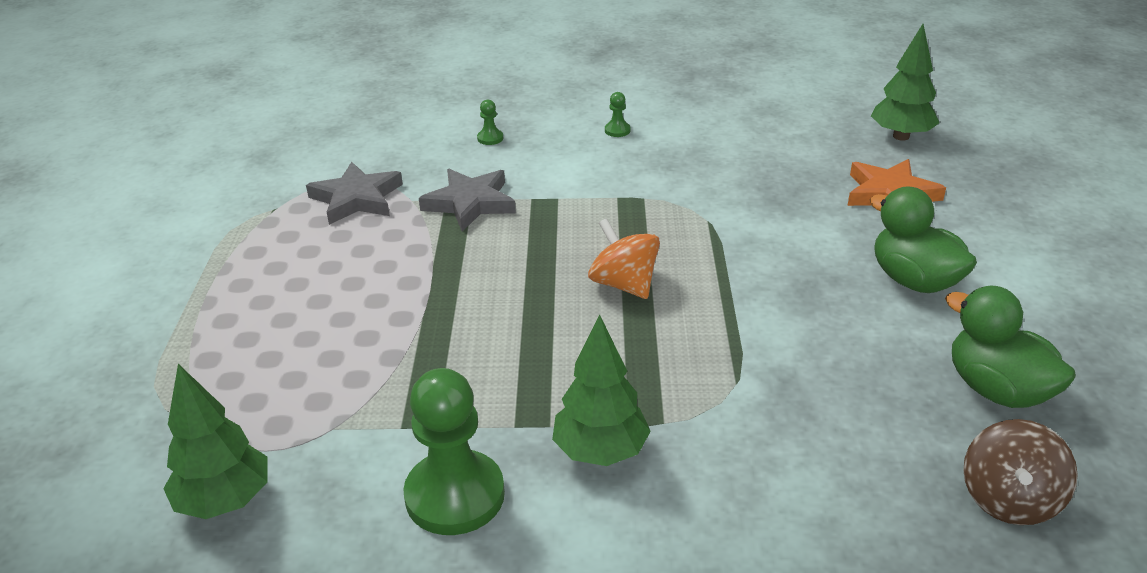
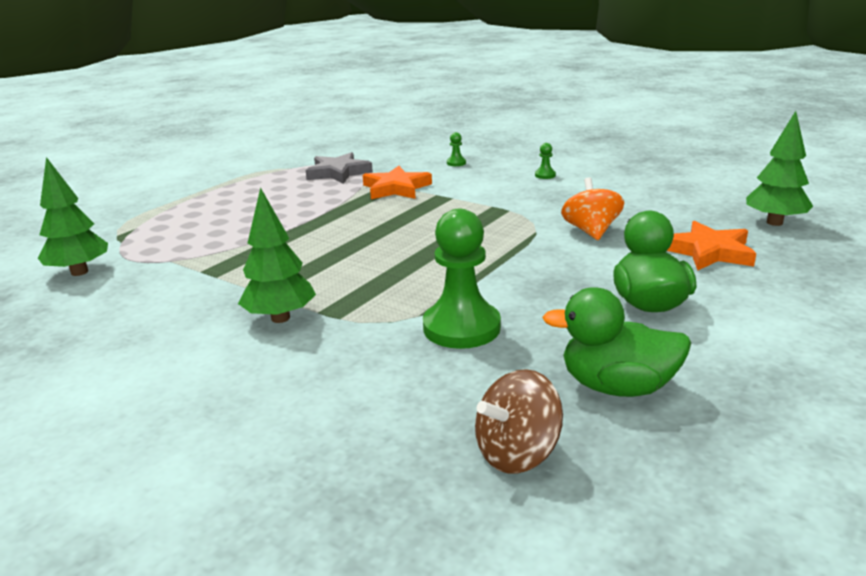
camera: 35 degrees right, 10 degrees down
(455, 495) = (176, 308): green pawn -> green pawn (461, 327)
(470, 203) = (396, 188): grey star -> orange star
(624, 284) = (426, 247): orange spinning top -> orange spinning top (591, 231)
(997, 390) = (617, 387): green duck -> green duck turned 75 degrees counterclockwise

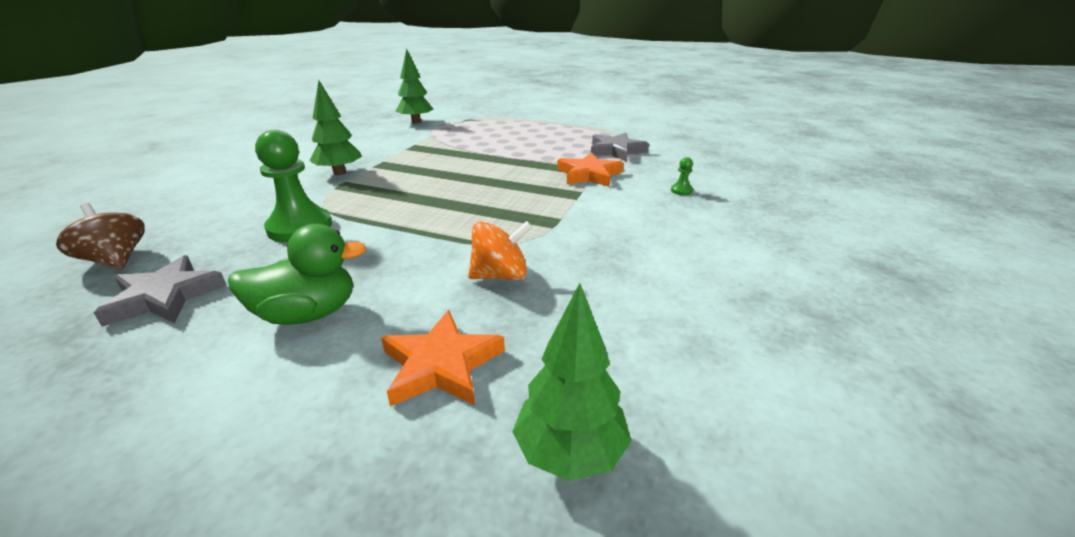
camera: 75 degrees right, 5 degrees up
(545, 175) = (676, 239): green pawn -> none
(617, 387) = (165, 297): green duck -> grey star

